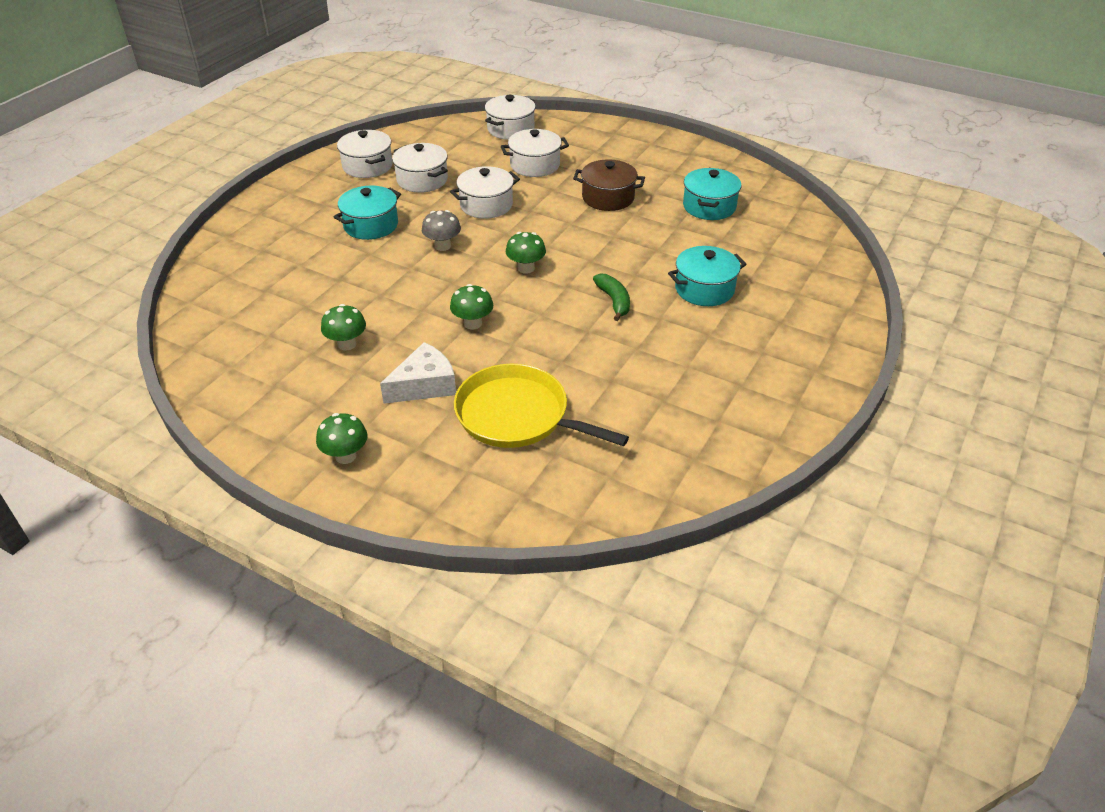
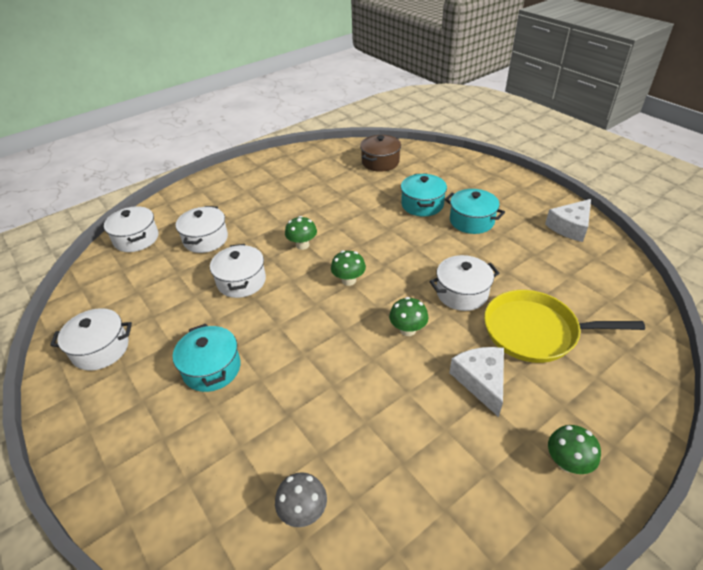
camera: 65 degrees left, 0 degrees up
(347, 344) = (400, 428): green mushroom -> green mushroom (302, 245)
(422, 180) = (165, 313): white pot -> white pot (462, 293)
(442, 246) = (283, 323): grey mushroom -> grey mushroom (303, 511)
(517, 415) = (535, 331): yellow pan -> yellow pan turned 45 degrees clockwise
(608, 198) = (284, 215): brown pot -> brown pot (380, 162)
(614, 301) = (415, 246): green banana -> none
(709, 206) = (330, 176): turquoise pot -> turquoise pot (471, 221)
(751, 428) = (570, 227): none -> white cheese

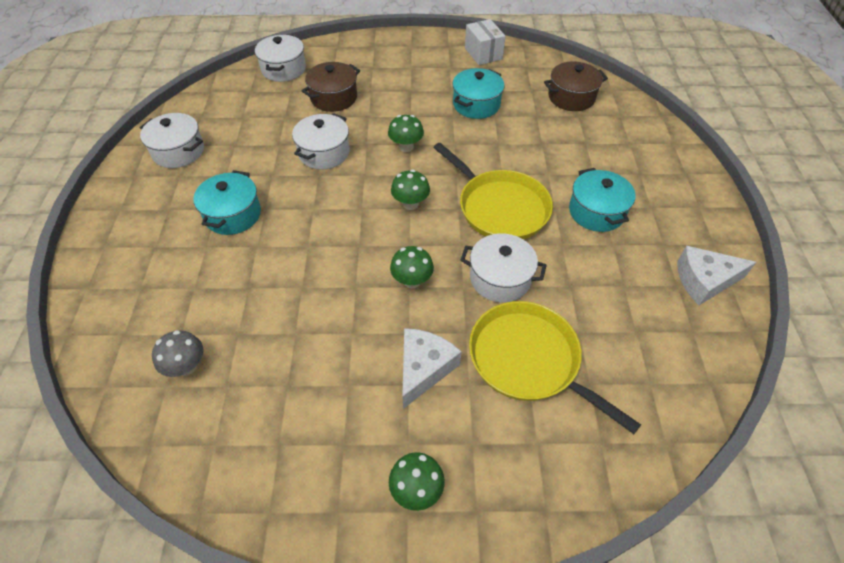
camera: 35 degrees right, 10 degrees up
(205, 239) = (334, 98): white pot -> brown pot
(290, 160) = (483, 53): none -> white box
(412, 250) = (500, 208): none -> yellow pan
(422, 204) = (563, 166): turquoise pot -> turquoise pot (476, 104)

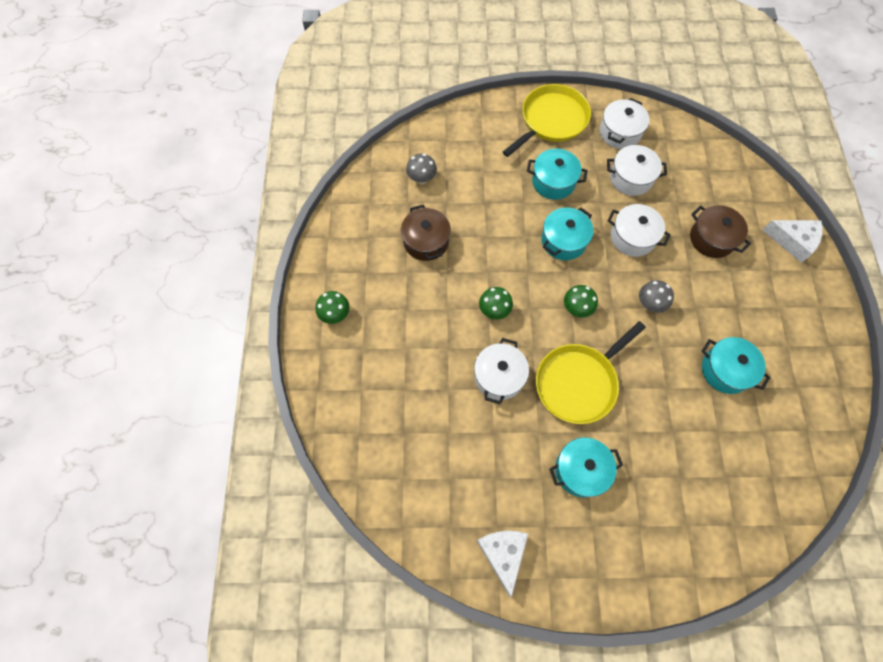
camera: 90 degrees right, 15 degrees up
(283, 69) = (749, 192): white pot -> white pot (631, 178)
(320, 210) = (563, 241): none -> turquoise pot
(406, 147) = (650, 304): green mushroom -> grey mushroom
(424, 368) = (418, 319): white cheese -> white cheese (793, 241)
(483, 53) = (822, 383): white box -> none
(528, 360) = (424, 391): yellow pan -> yellow pan (551, 120)
(571, 97) = (757, 474): brown pot -> brown pot (426, 241)

